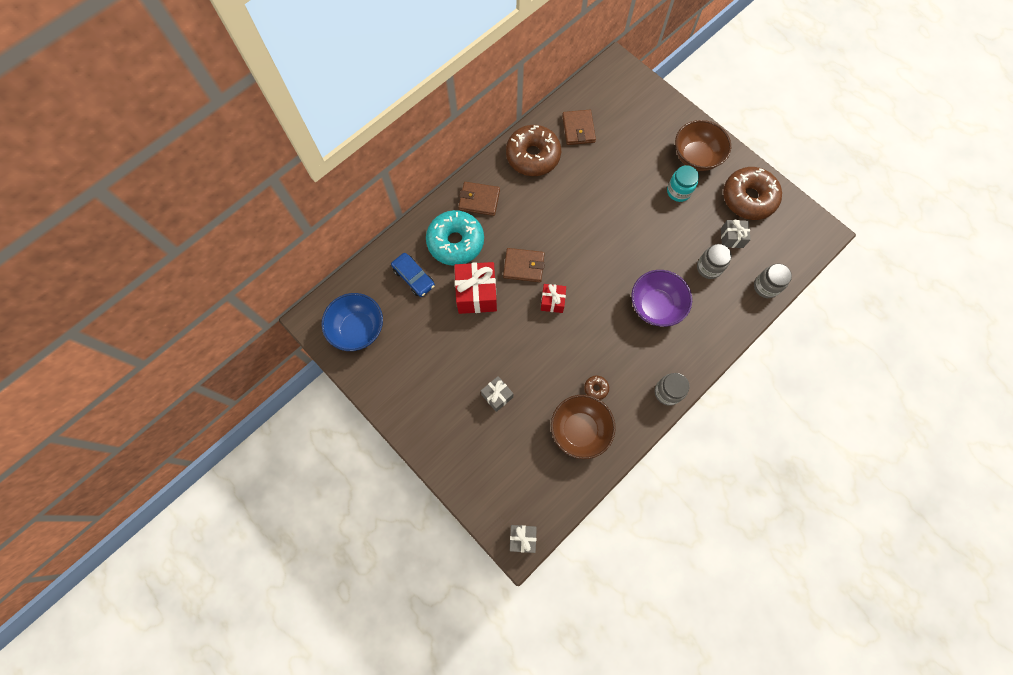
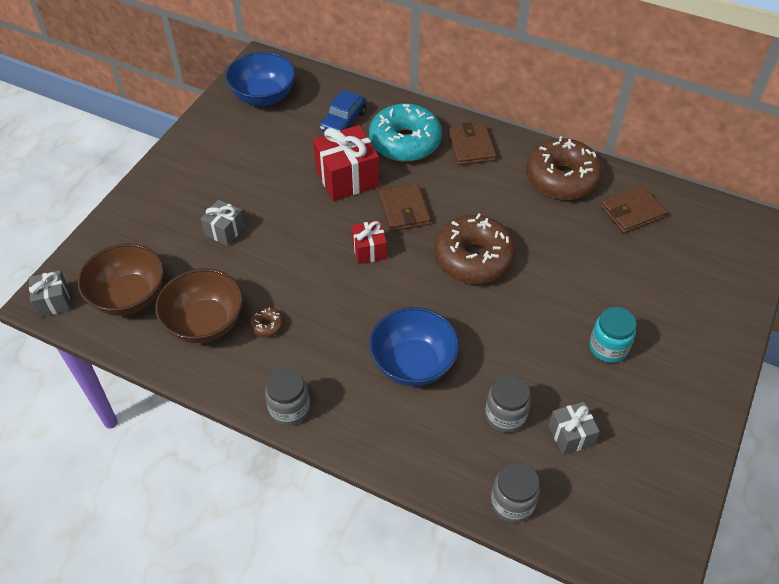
camera: 70 degrees right, 20 degrees down
(655, 306) = (413, 363): purple bowl -> blue bowl
(696, 157) = (679, 356): brown bowl -> brown bowl (129, 297)
(748, 198) = (653, 443): brown donut -> brown donut (473, 258)

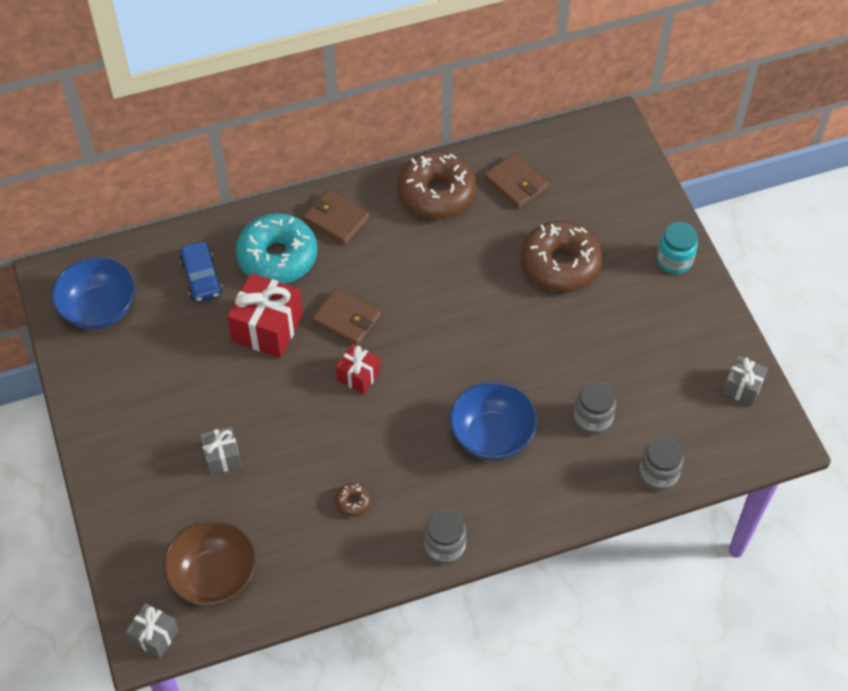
camera: 45 degrees left, 5 degrees up
(205, 323) = (303, 542): brown bowl -> none
(473, 258) = (443, 317): brown donut -> brown donut (560, 265)
(570, 435) = (646, 395): grey gift -> grey gift (742, 387)
(608, 347) = (607, 310): turquoise jar -> turquoise jar (674, 260)
(632, 212) = (516, 184): brown wallet -> brown wallet turned 60 degrees counterclockwise

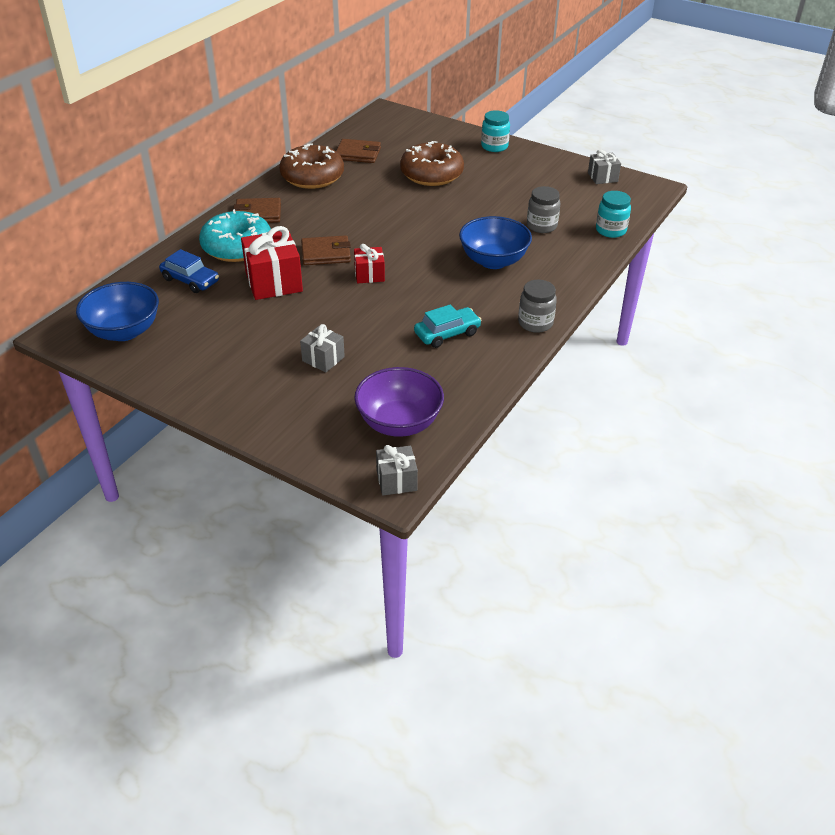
camera: 40 degrees left, 15 degrees down
(214, 577) = (399, 423): brown bowl -> purple bowl
(353, 502) = (447, 333): brown donut -> turquoise car
(658, 474) = (610, 230): grey jar -> turquoise jar

